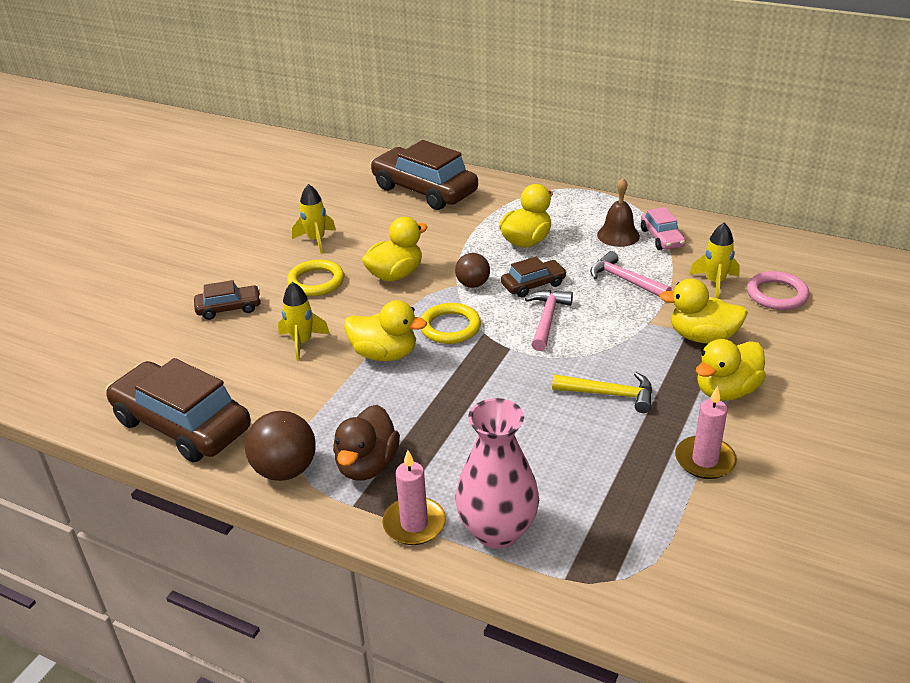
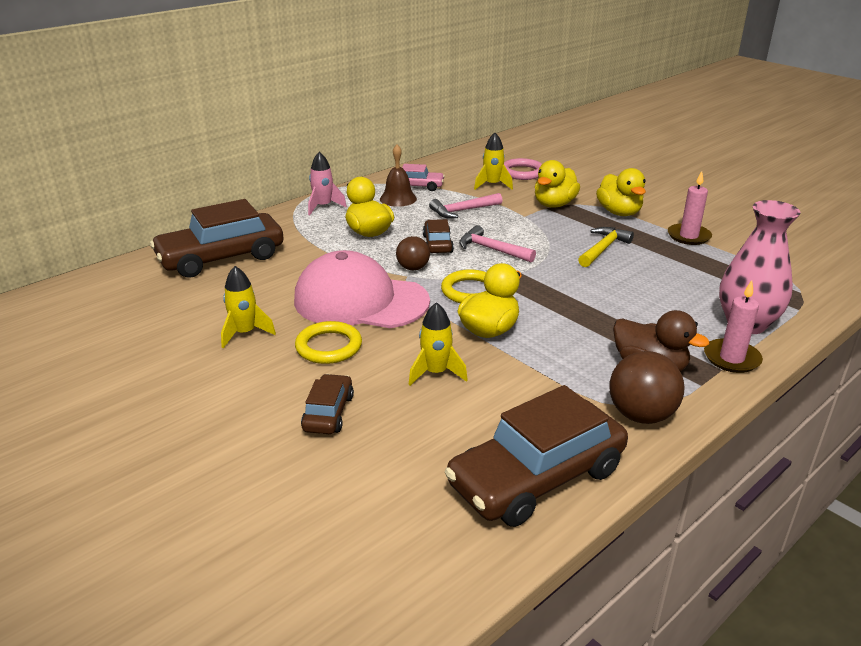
camera: 70 degrees left, 5 degrees down
(395, 275) = (360, 301): yellow duck -> pink cap
(561, 202) = (323, 207): none -> pink rocket

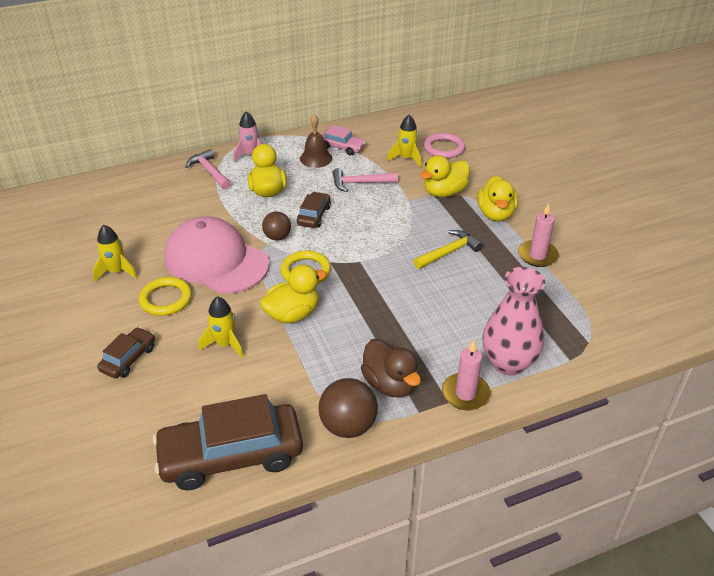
camera: 20 degrees right, 10 degrees up
(221, 258) = (143, 193): brown car -> none
(492, 249) = (353, 231): pink hammer -> pink hammer (209, 172)

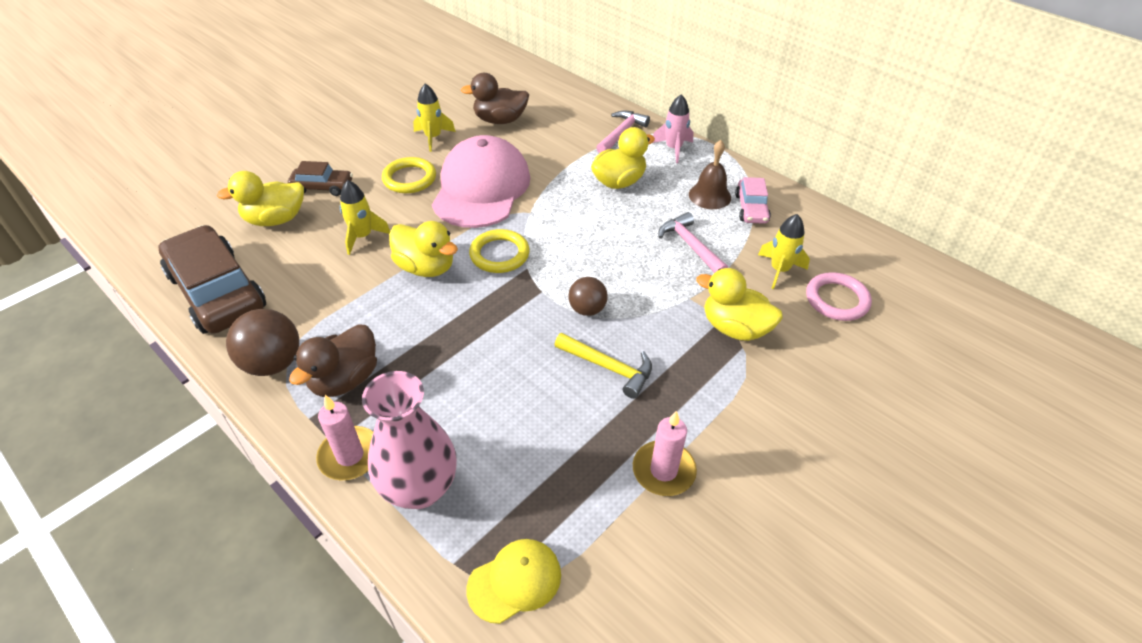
camera: 65 degrees right, 5 degrees up
(129, 227) = (500, 120): none -> brown duck
(277, 237) = (545, 215): brown ball -> brown ball (587, 309)
(314, 216) = (600, 229): brown car -> none
(495, 214) = (727, 396): yellow duck -> yellow duck (276, 219)
(590, 336) = (515, 581): none -> yellow cap

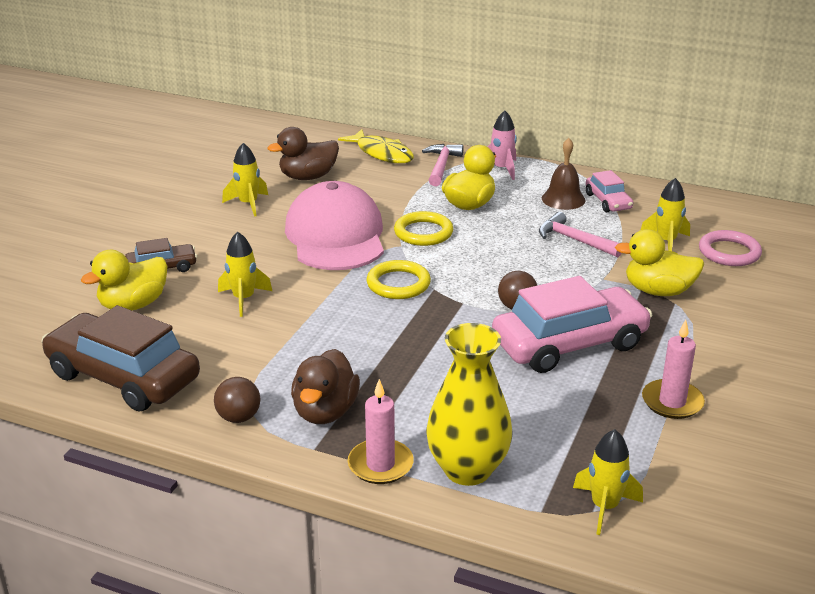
camera: 20 degrees left, 15 degrees down
(273, 363) = (239, 417): brown ball -> brown ball, size x0.64
(409, 178) = (252, 242): yellow ring -> yellow ring (423, 232)
(420, 488) = (467, 469): pink vase -> yellow vase
(426, 267) = (332, 309): yellow duck -> none
(515, 581) = (604, 507): yellow cap -> yellow rocket
(578, 109) = (382, 153): none -> yellow fish
(608, 367) = (569, 344): yellow hammer -> pink car

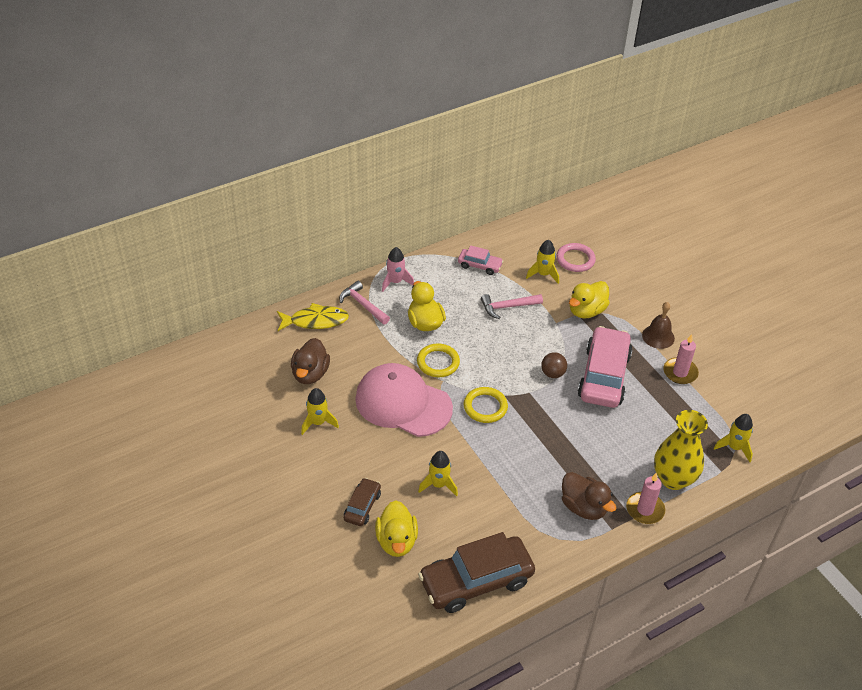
camera: 55 degrees left, 15 degrees up
(239, 417) = (559, 546): brown ball -> none
(563, 199) = (458, 281): brown bell -> brown bell (658, 336)

